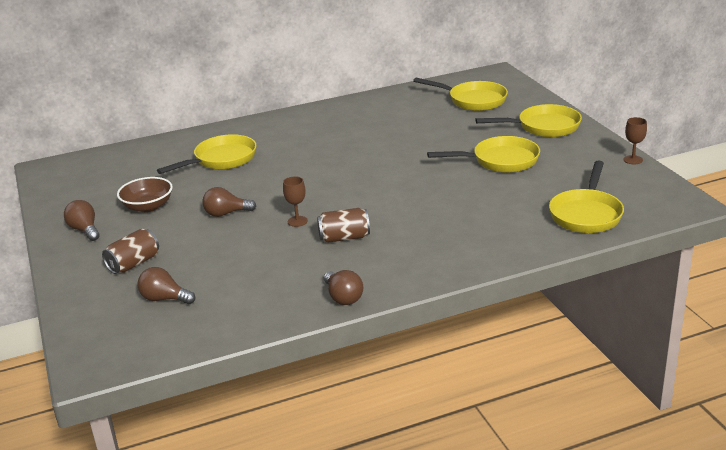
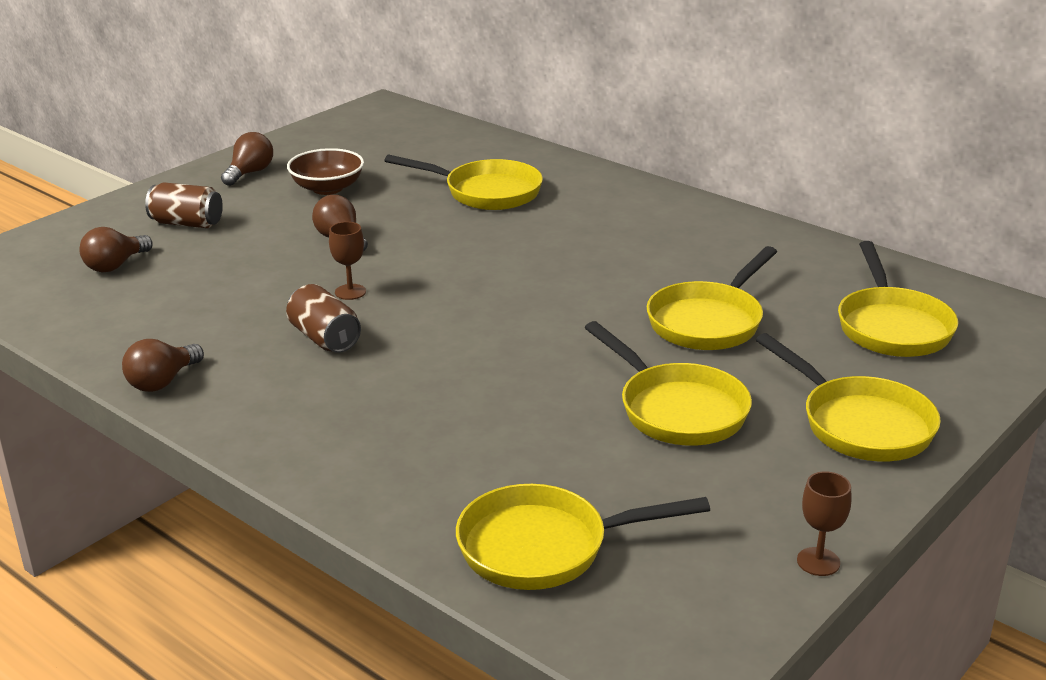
camera: 60 degrees right, 0 degrees up
(164, 299) = (115, 265): brown light bulb -> brown light bulb turned 135 degrees counterclockwise
(430, 136) = (709, 321): none -> yellow pan

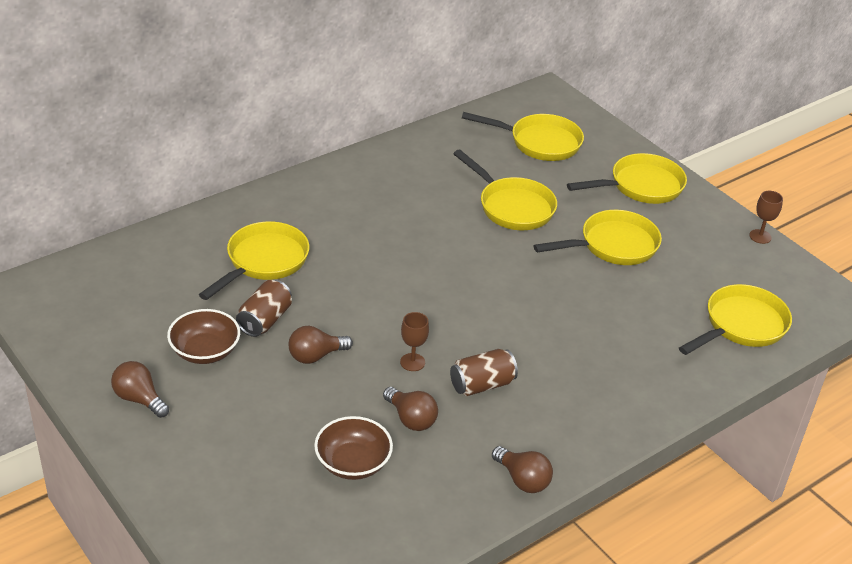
camera: 80 degrees left, 10 degrees up
(115, 265) = (306, 504): brown light bulb -> brown light bulb (411, 419)
(177, 280) = (353, 463): none -> brown bowl
(187, 223) = (236, 451): brown can -> brown can (264, 320)
(544, 547) = (741, 326): yellow pan -> yellow pan turned 135 degrees counterclockwise

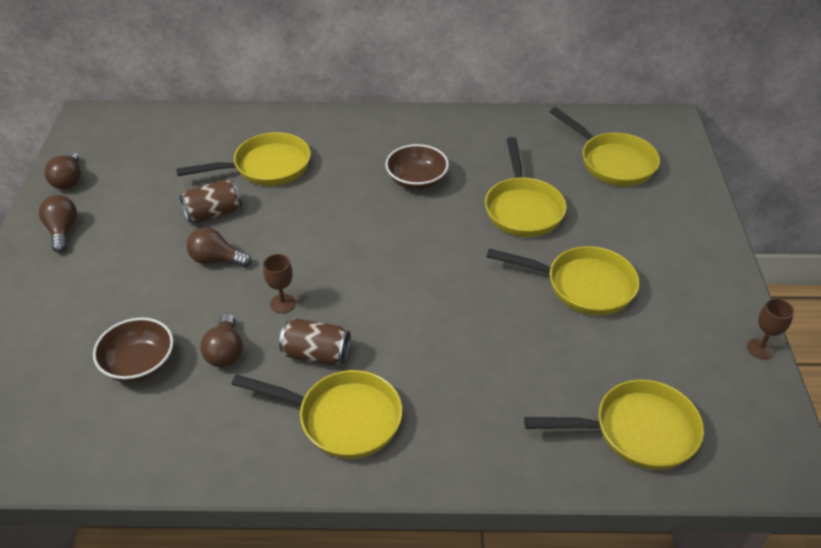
camera: 40 degrees right, 5 degrees up
(205, 351) = (146, 217): brown bowl -> brown bowl (417, 181)
(522, 480) = (251, 462): brown light bulb -> brown light bulb (69, 180)
(641, 186) = (675, 242): yellow pan -> yellow pan (342, 418)

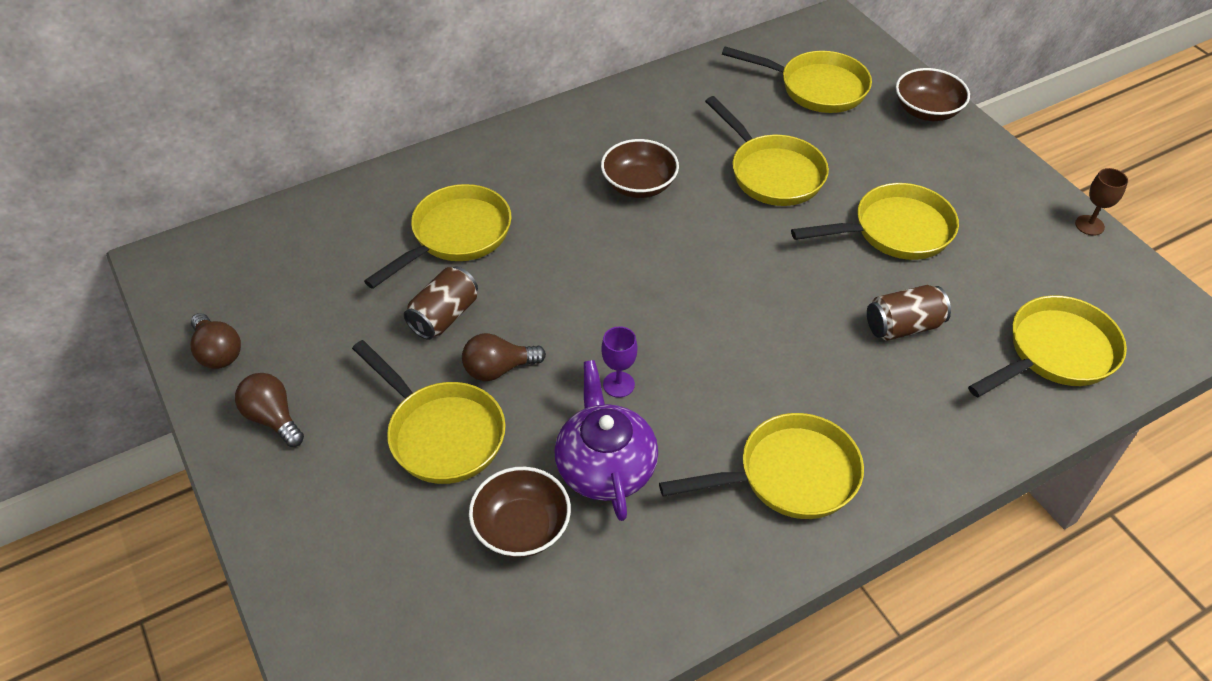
camera: 30 degrees left, 5 degrees up
(146, 283) = (441, 433): none -> yellow pan
(225, 352) = (605, 466): brown light bulb -> purple teapot
(283, 303) = (618, 384): brown goblet -> purple goblet
(316, 354) = (703, 422): brown can -> brown can (903, 326)
(691, 210) = (926, 111): none -> brown bowl

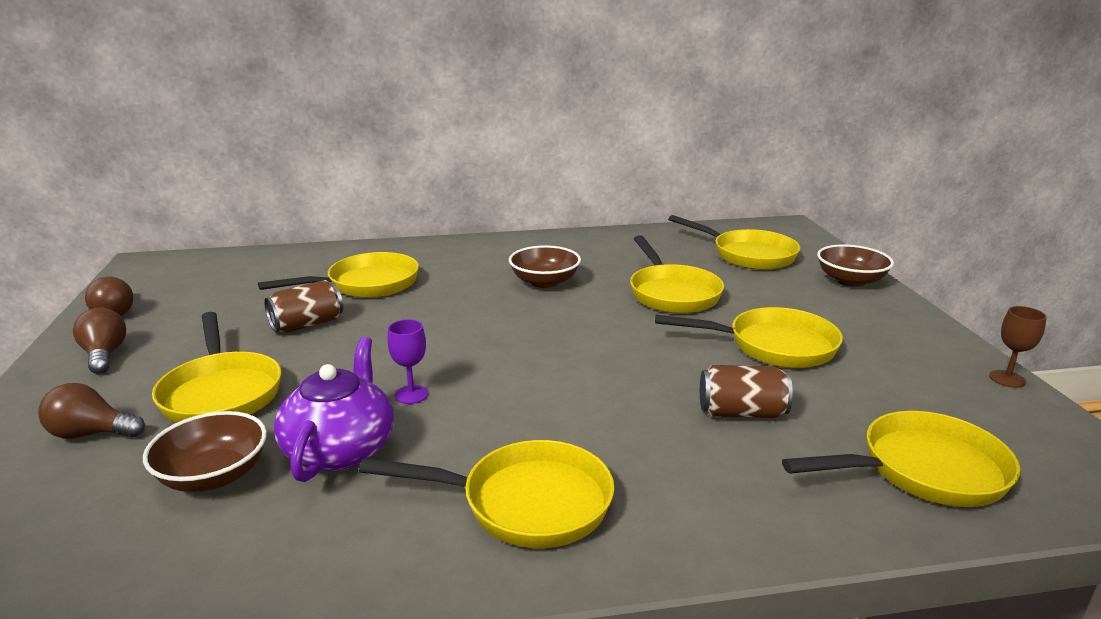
camera: 20 degrees right, 25 degrees down
(498, 369) = (316, 363): brown light bulb -> brown light bulb (91, 434)

